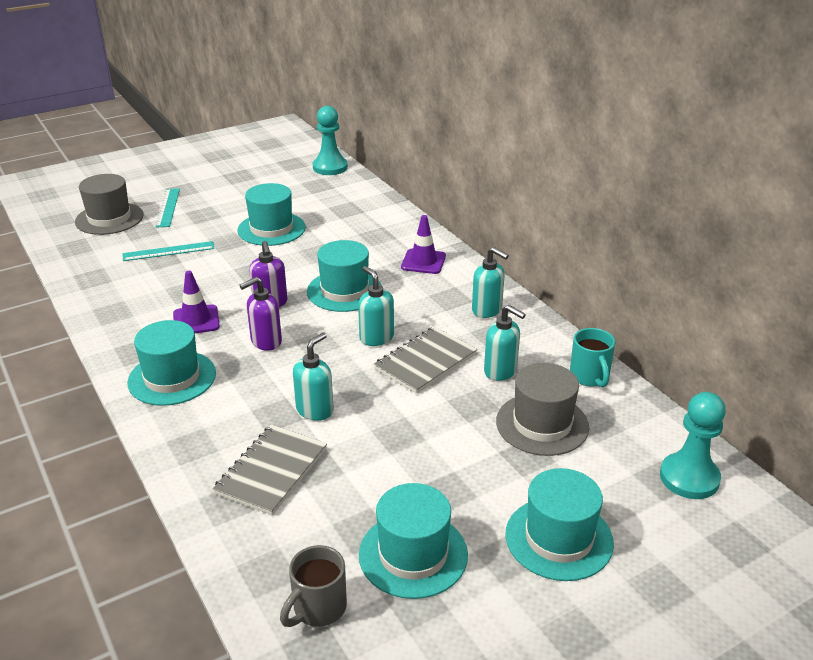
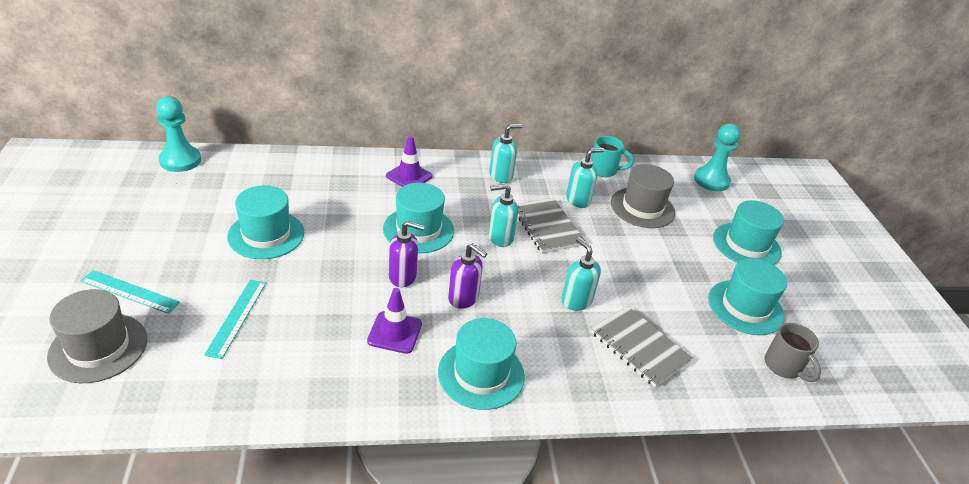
camera: 70 degrees left, 5 degrees up
(266, 342) = (463, 298): purple soap dispenser -> purple soap dispenser turned 45 degrees counterclockwise

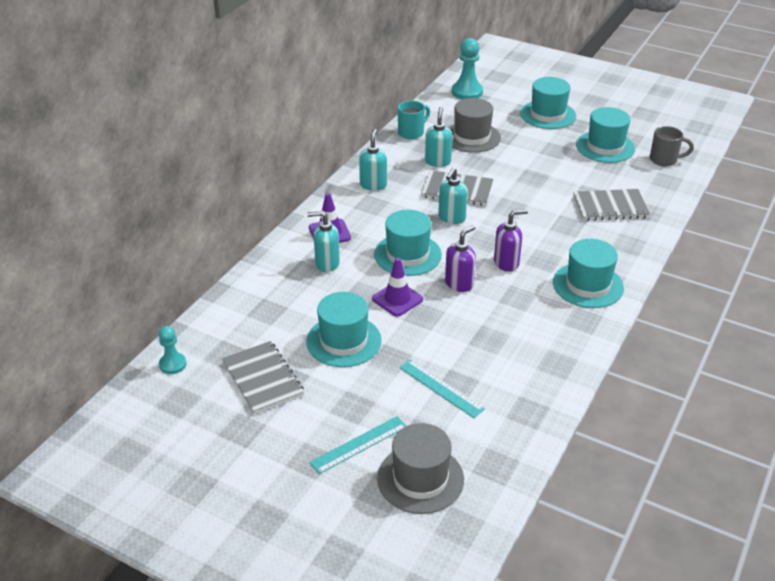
camera: 50 degrees left, 0 degrees up
(180, 160) = (173, 364): turquoise pawn -> turquoise pawn, size x0.60
(188, 209) = (262, 379): none -> grey notebook
(395, 332) = (518, 310): purple traffic cone -> purple traffic cone (397, 299)
(576, 301) = (547, 213): turquoise soap dispenser -> turquoise soap dispenser (327, 263)

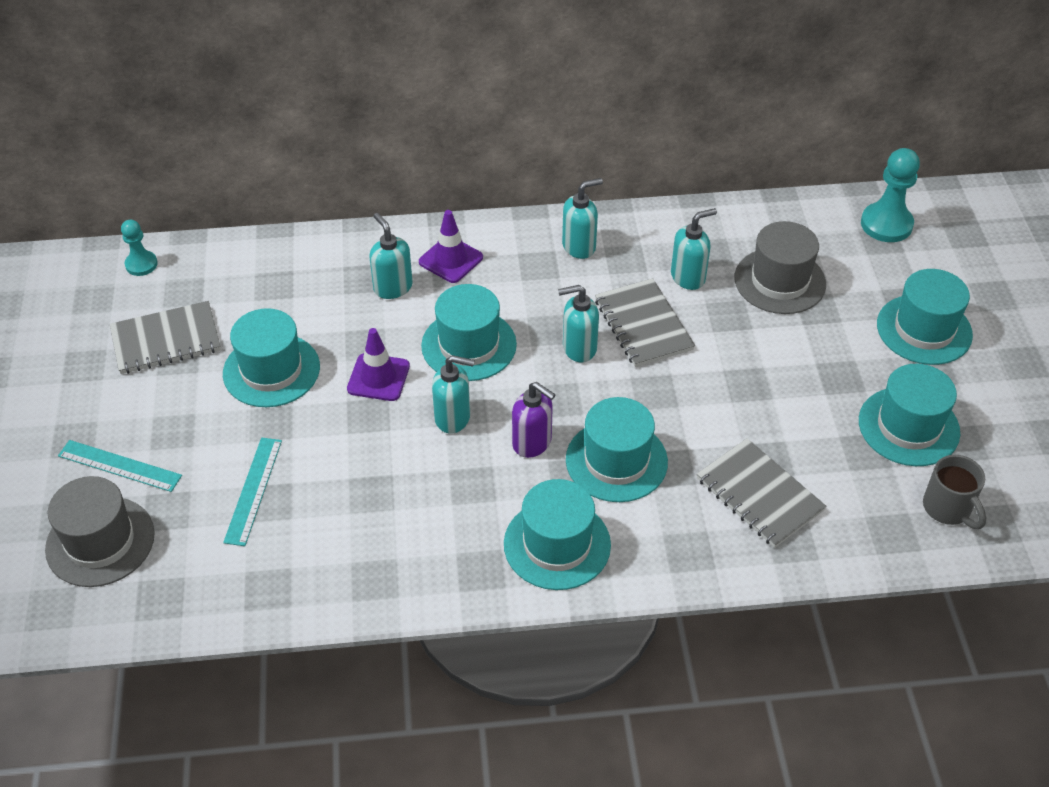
camera: 55 degrees right, 10 degrees up
(262, 379) = (166, 340): grey notebook -> grey notebook turned 45 degrees clockwise
(412, 132) = (728, 222): turquoise mug -> none
(459, 283) = (453, 418): purple soap dispenser -> turquoise soap dispenser
(546, 240) = (616, 461): none -> turquoise hat

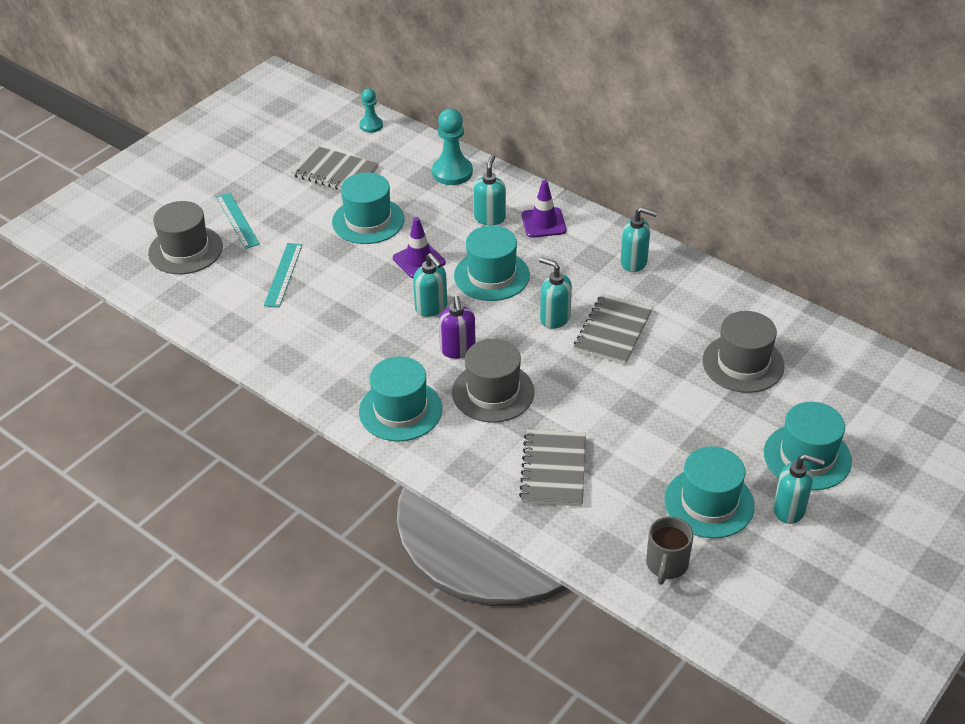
camera: 45 degrees right, 5 degrees down
(253, 490) = (283, 274): turquoise ruler -> turquoise ruler turned 45 degrees counterclockwise
(616, 461) = (493, 392): turquoise hat -> grey hat
(688, 277) = (682, 323): turquoise soap dispenser -> turquoise soap dispenser (789, 510)
(886, 224) = (876, 378): turquoise pawn -> turquoise pawn (452, 172)

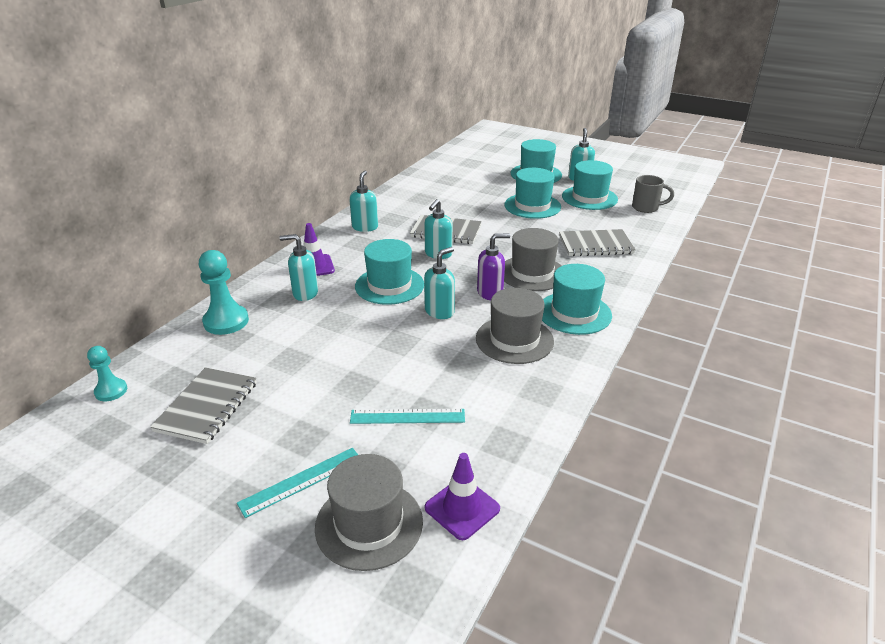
camera: 100 degrees left, 10 degrees down
(368, 221) = (307, 367): turquoise hat -> turquoise hat (532, 206)
(419, 260) = (372, 326): purple traffic cone -> purple traffic cone (462, 508)
(743, 363) = (464, 190): grey hat -> grey hat (514, 340)

